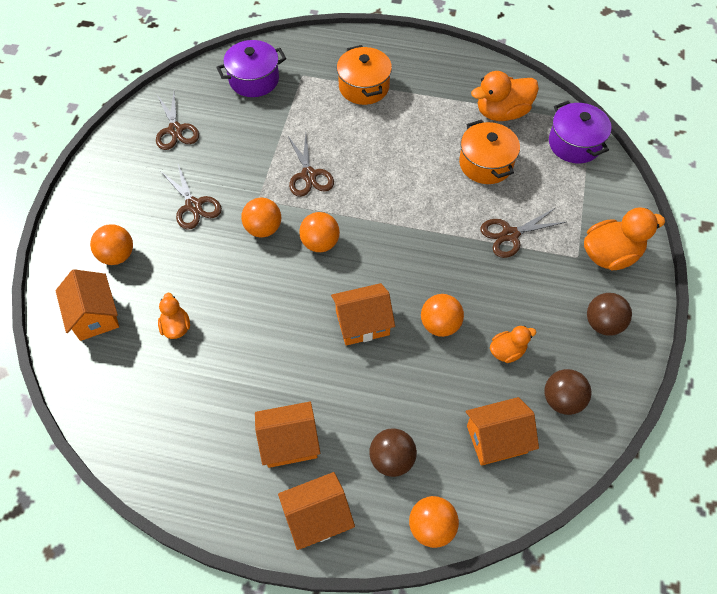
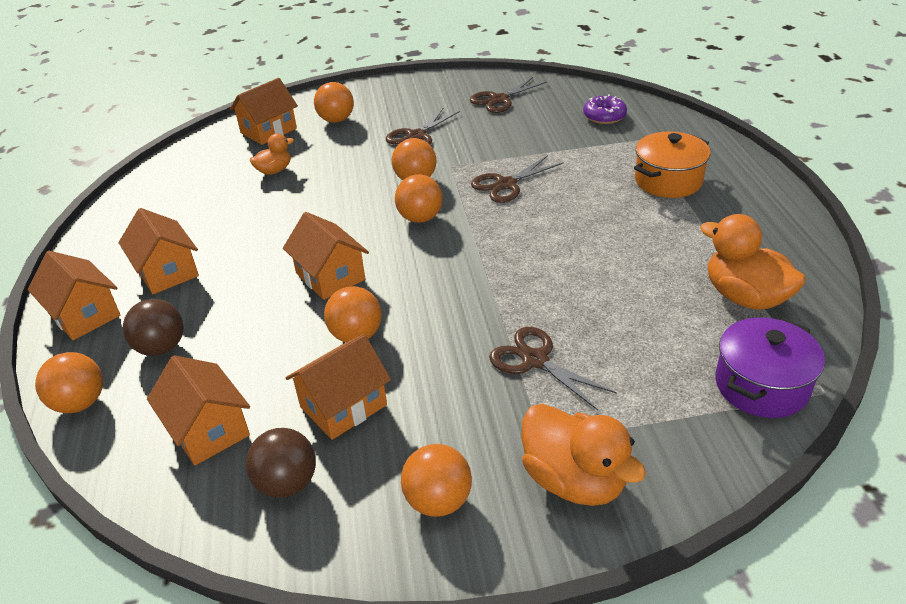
camera: 70 degrees right, 20 degrees down
(254, 79) = (604, 116): purple pot -> purple donut
(486, 164) = (639, 306): orange pot -> none
(507, 351) = (343, 406): orange duck -> orange house
(603, 324) = (438, 501): brown ball -> orange ball

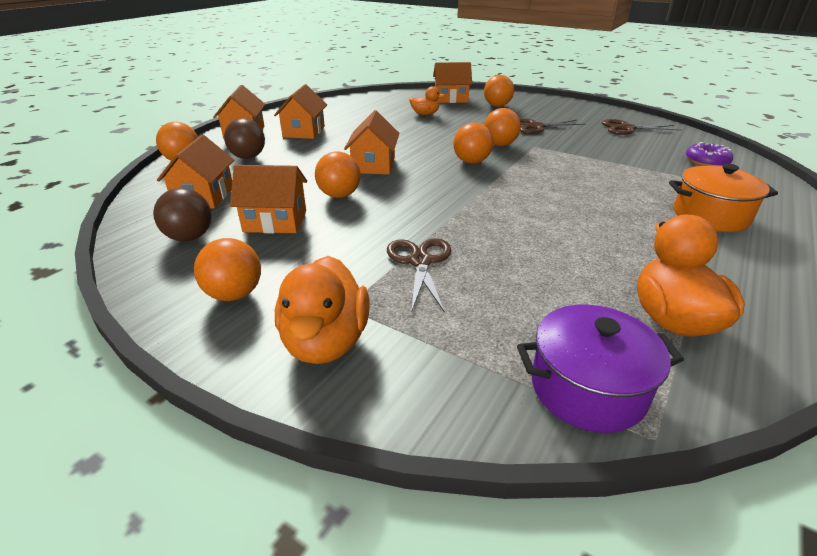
camera: 40 degrees right, 5 degrees down
(505, 184) = (559, 168): brown scissors -> none

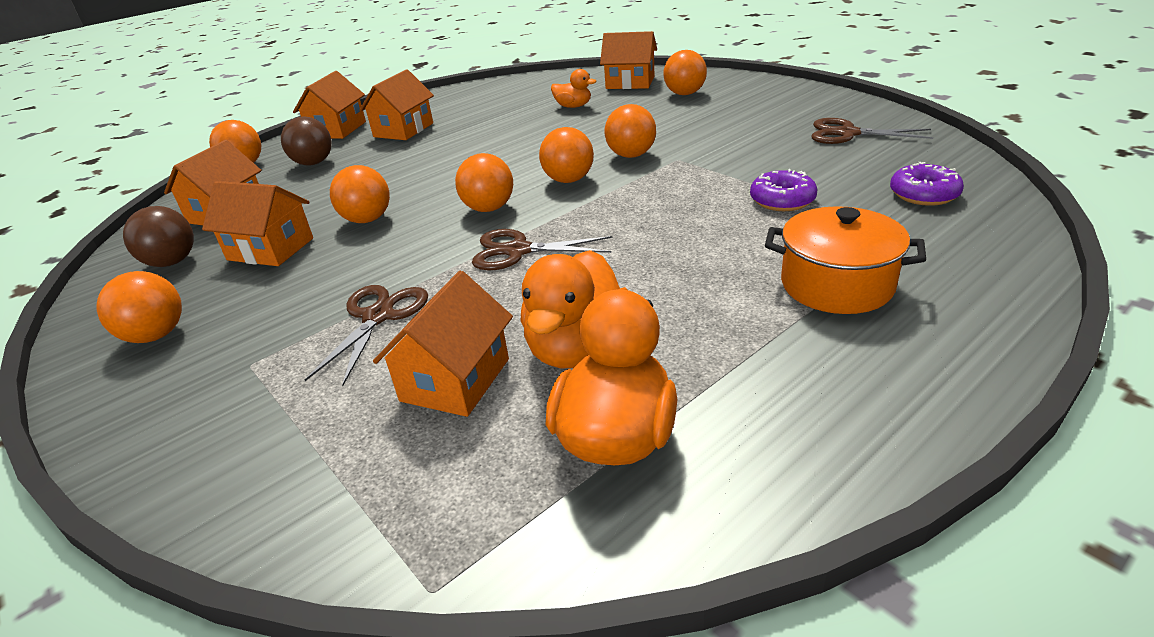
camera: 20 degrees right, 0 degrees up
(326, 342) = (193, 404): orange duck -> orange duck (577, 348)
(373, 165) = (442, 180): orange house -> orange house (455, 380)
(431, 183) = (489, 208): none -> orange ball
(535, 127) = (708, 128): brown scissors -> brown scissors (517, 251)
(587, 388) = (415, 511): purple pot -> none
(627, 169) = (782, 200): none -> purple donut

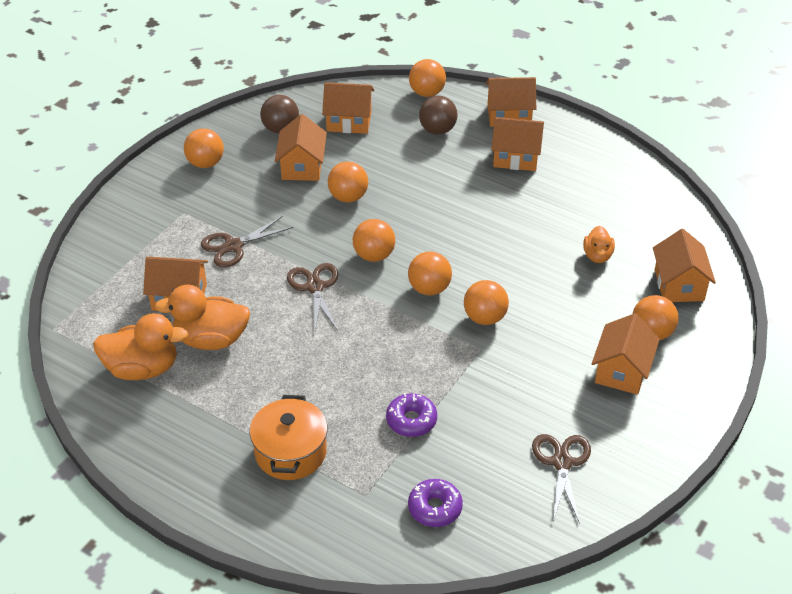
camera: 70 degrees right, 10 degrees up
(378, 316) = (233, 246): brown scissors -> brown scissors turned 150 degrees clockwise
(729, 106) = (622, 371): none -> orange house

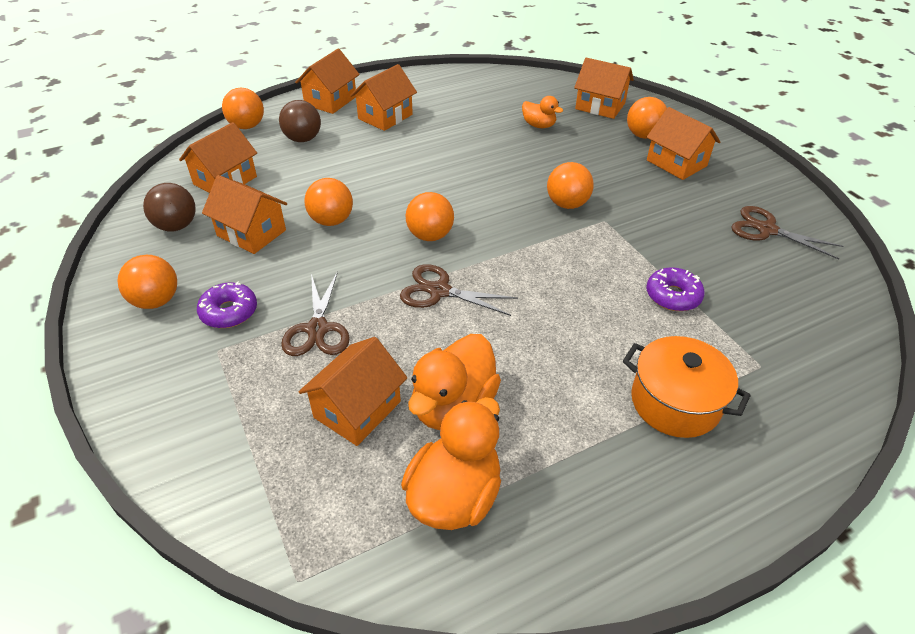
camera: 60 degrees left, 0 degrees up
(429, 288) = (504, 220): orange ball -> none
(435, 508) = (796, 324): purple donut -> purple donut (229, 312)

